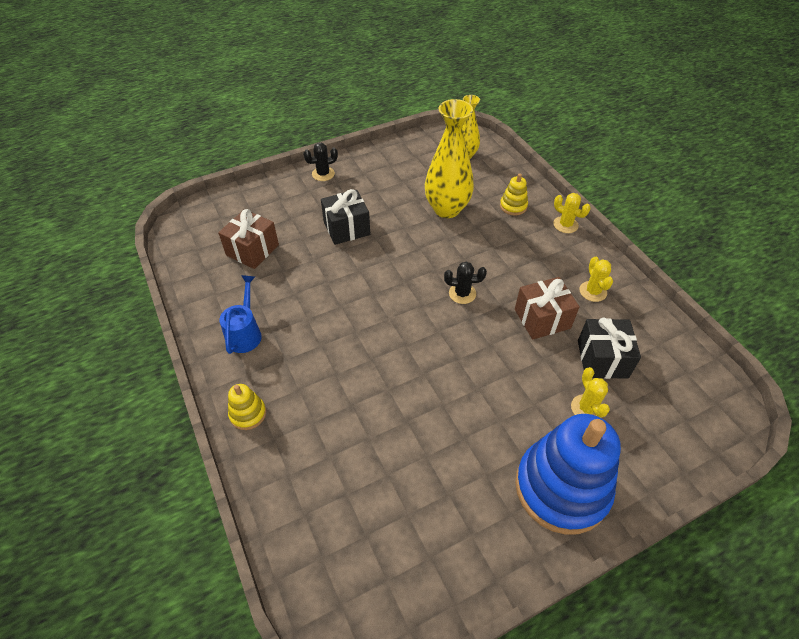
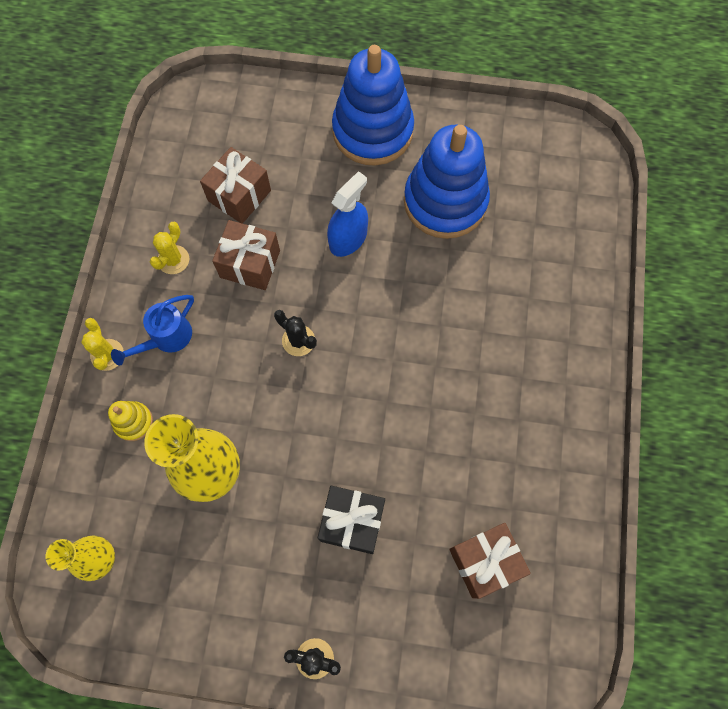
camera: 145 degrees left, 20 degrees up
(245, 333) = (547, 436): blue watering can -> blue watering can (166, 338)
(248, 414) = (583, 340): yellow stacking toy -> none
(441, 460) = (445, 202): none -> blue stacking toy
(492, 378) = (348, 239): none -> blue spray bottle
(586, 408) = (296, 168): yellow cactus -> none
(602, 359) = (239, 195): black gift -> brown gift

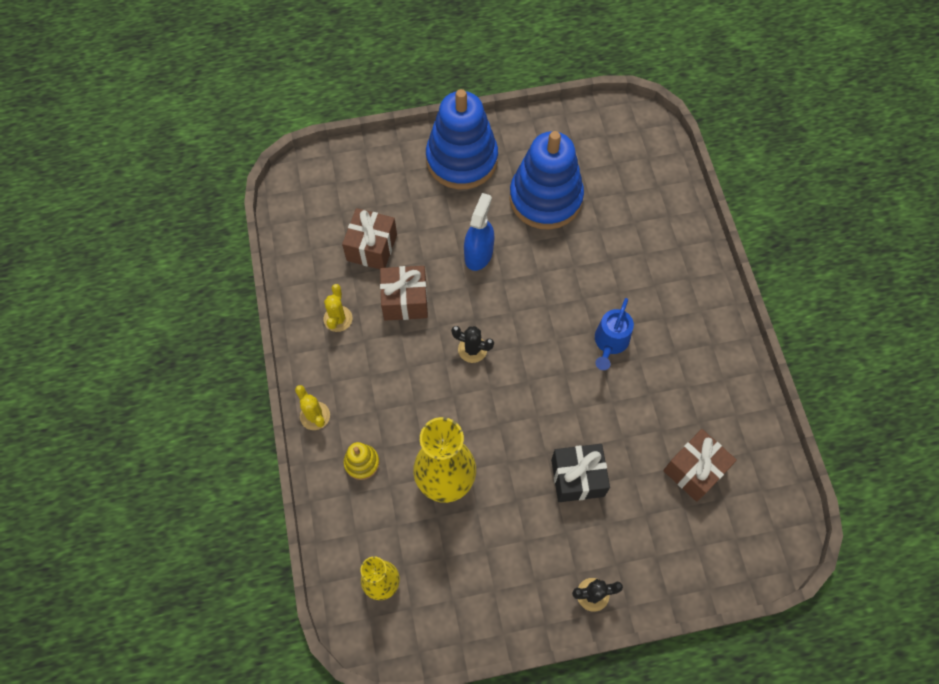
camera: 20 degrees left, 5 degrees down
(166, 338) = (360, 385): blue watering can -> blue watering can (610, 343)

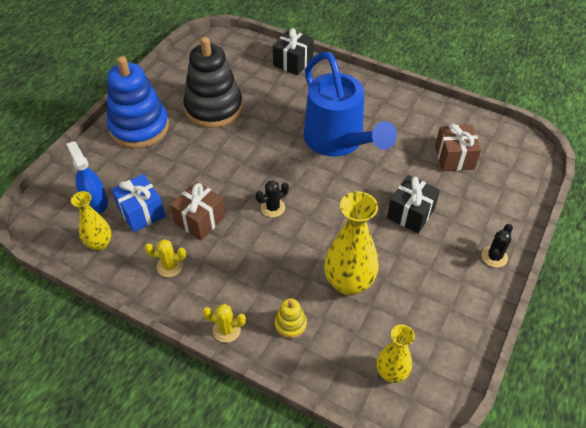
camera: 50 degrees left, 15 degrees down
(313, 246) = (99, 243): none -> yellow vase
(338, 319) = (170, 266): yellow cactus -> yellow cactus turned 45 degrees counterclockwise
(372, 247) = (141, 212): brown gift -> blue gift
(478, 254) = (212, 161): blue spray bottle -> blue spray bottle (95, 201)
(545, 198) = (213, 108): blue stacking toy -> black stacking toy
(610, 343) = (338, 141): blue watering can -> blue watering can, size x2.19
(681, 214) = (293, 62): none -> black gift

